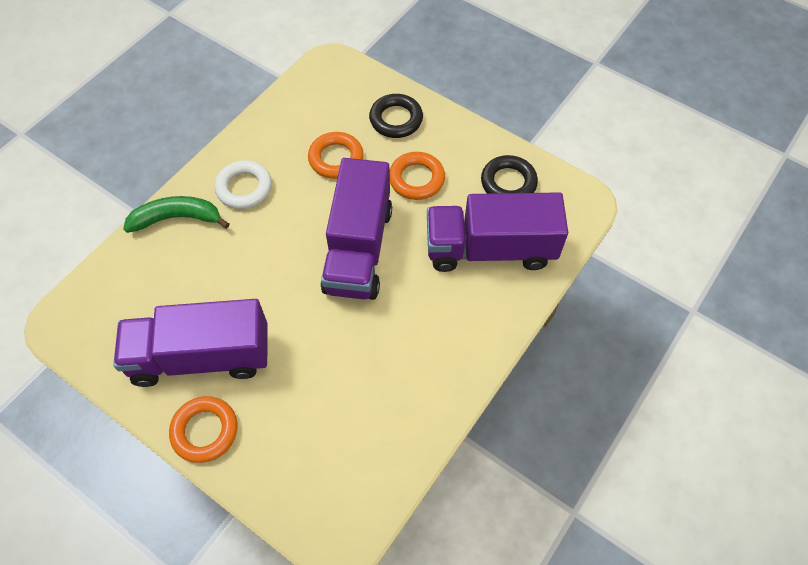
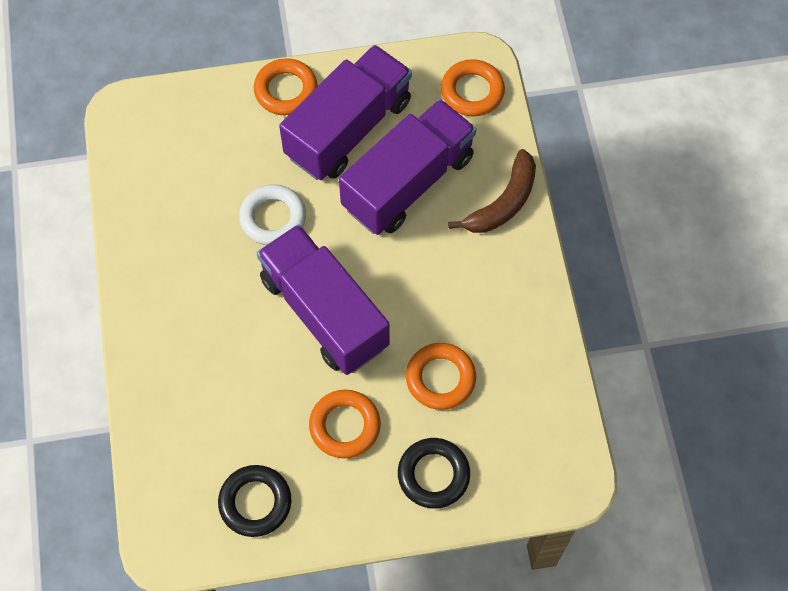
camera: 135 degrees right, 5 degrees up
(94, 305) = (472, 91): none -> orange ring
(177, 218) = (503, 202): green banana -> brown banana
(244, 188) = (484, 277): white ring -> white ring (273, 218)
(490, 249) = (210, 415): purple truck -> purple truck (408, 182)

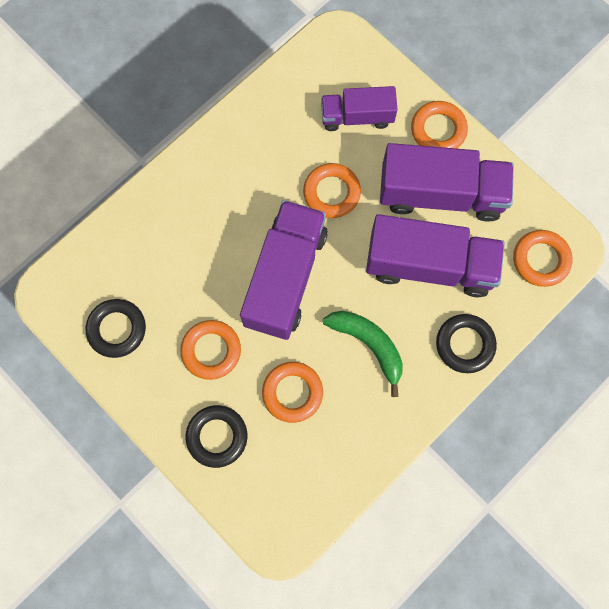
camera: 55 degrees right, 10 degrees up
(216, 148) = (357, 116): none -> purple truck
(273, 218) = (331, 193): white ring -> orange ring
(444, 282) = (369, 344): none -> green banana
(503, 202) = (465, 344): brown banana -> black ring

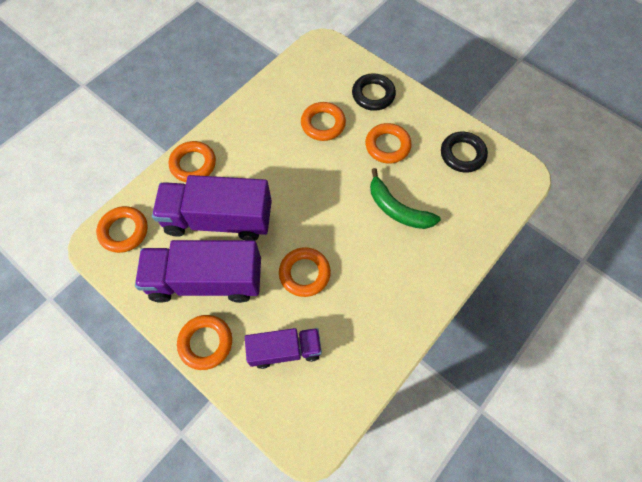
camera: 175 degrees right, 10 degrees down
(285, 278) = (337, 200): purple truck -> none
(369, 344) = (268, 158): green banana -> green banana (397, 209)
(465, 344) = (193, 164): black ring -> orange ring

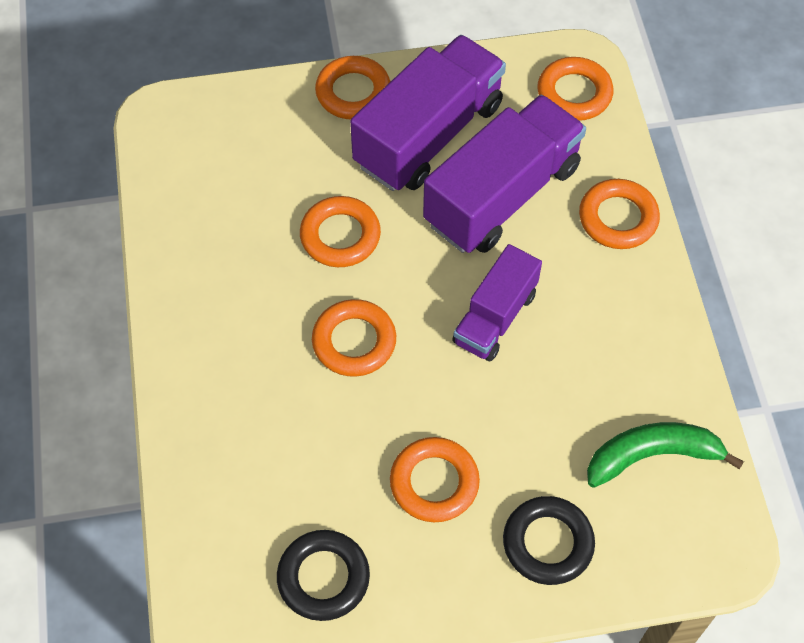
camera: 130 degrees right, 5 degrees down
(285, 350) = (271, 156): purple truck -> purple truck (495, 317)
(323, 124) = (551, 425): orange ring -> orange ring (354, 341)
(397, 209) = (323, 408): green banana -> green banana (652, 455)

